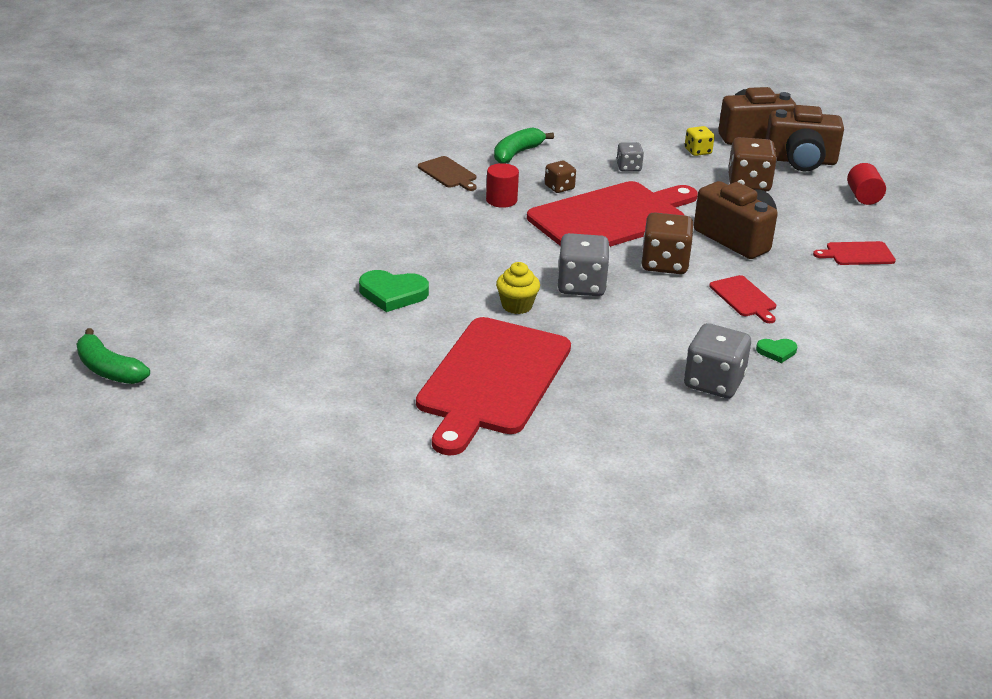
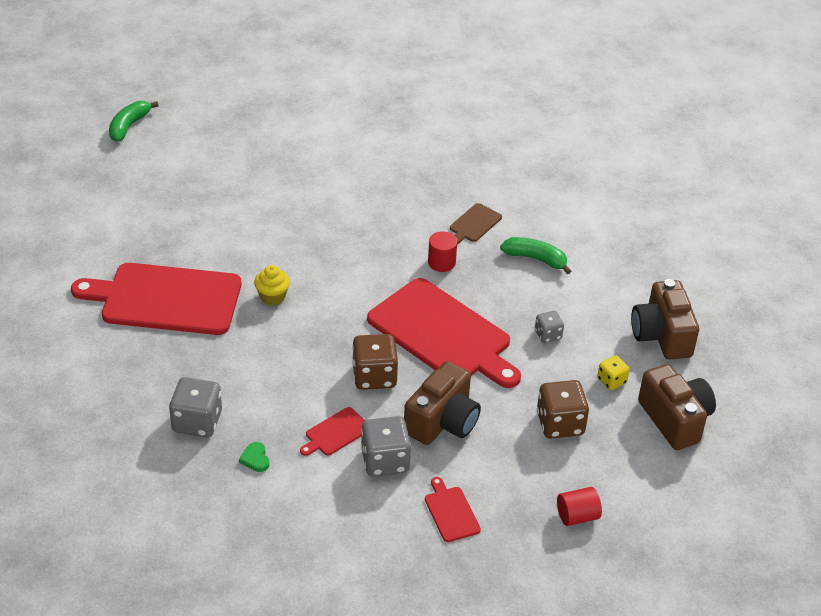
camera: 75 degrees right, 10 degrees up
(392, 294) = (266, 229): green heart -> none
(559, 187) = (483, 294): brown dice -> none
(581, 286) = (317, 329): grey dice -> grey dice (385, 461)
(800, 161) = (635, 462): brown camera -> brown camera (661, 335)

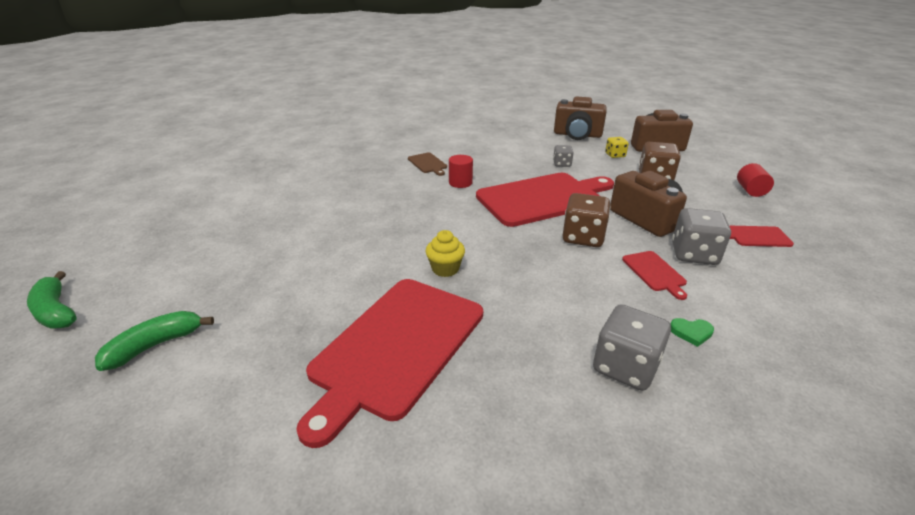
camera: 65 degrees left, 10 degrees down
(536, 259) = (482, 152): green banana -> green banana (155, 345)

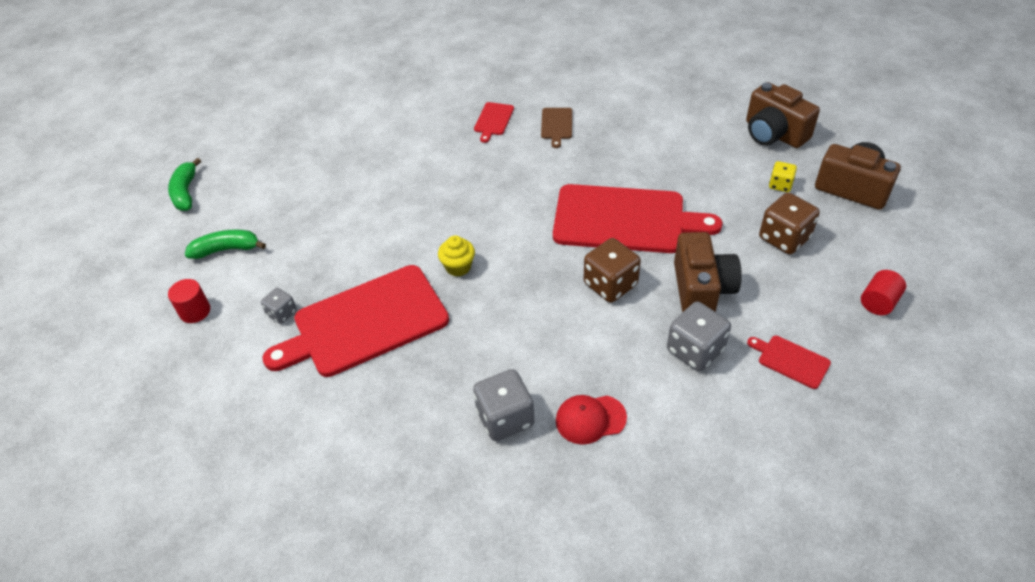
camera: 35 degrees right, 15 degrees up
(460, 183) = (564, 166): red cylinder -> red cylinder (195, 311)
(562, 164) = (699, 177): grey dice -> grey dice (282, 313)
(654, 272) = (631, 352): red cutting board -> red cutting board (493, 120)
(691, 332) = (590, 419): green heart -> red cap

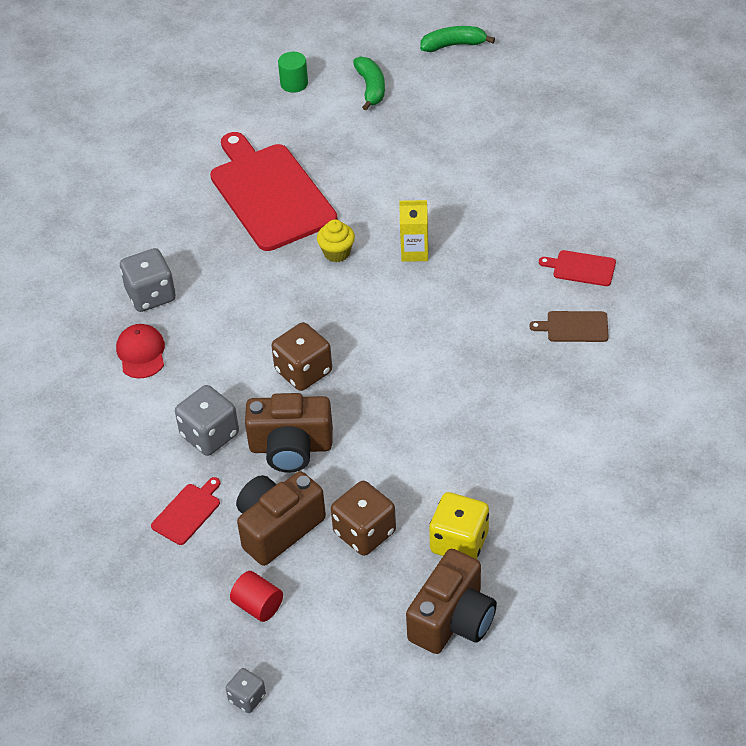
camera: 90 degrees right, 0 degrees up
(195, 311) = (294, 83): red cylinder -> green cylinder
(282, 313) = (286, 138): grey dice -> grey dice (247, 698)
(463, 214) = (414, 252): none -> yellow carton
(625, 220) = (401, 387): red cutting board -> none
(773, 134) = (564, 550): brown camera -> brown camera (278, 528)
(780, 185) = (459, 542): yellow dice -> yellow dice, size x1.77

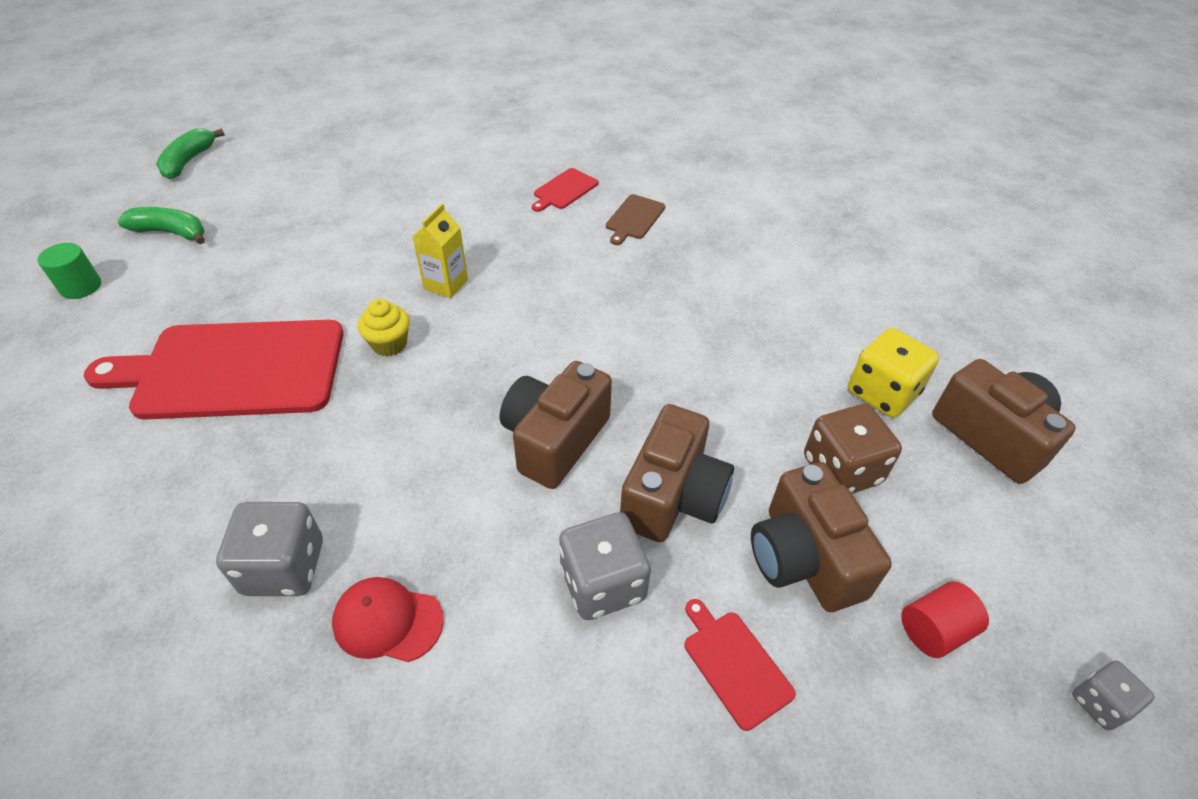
camera: 70 degrees left, 0 degrees up
(303, 371) = (554, 440): brown dice -> brown camera

